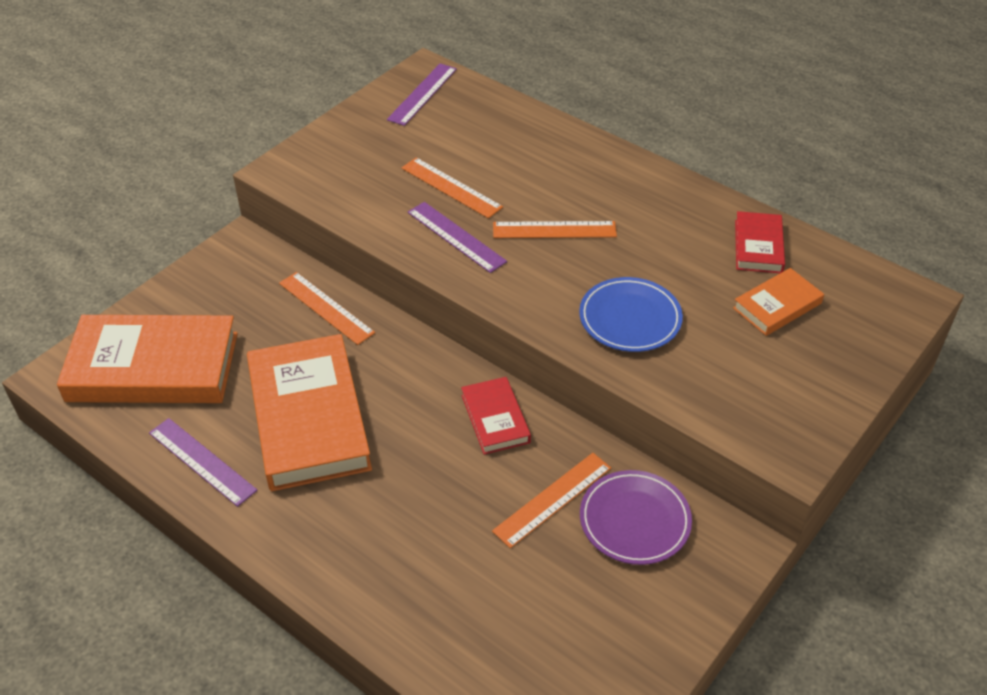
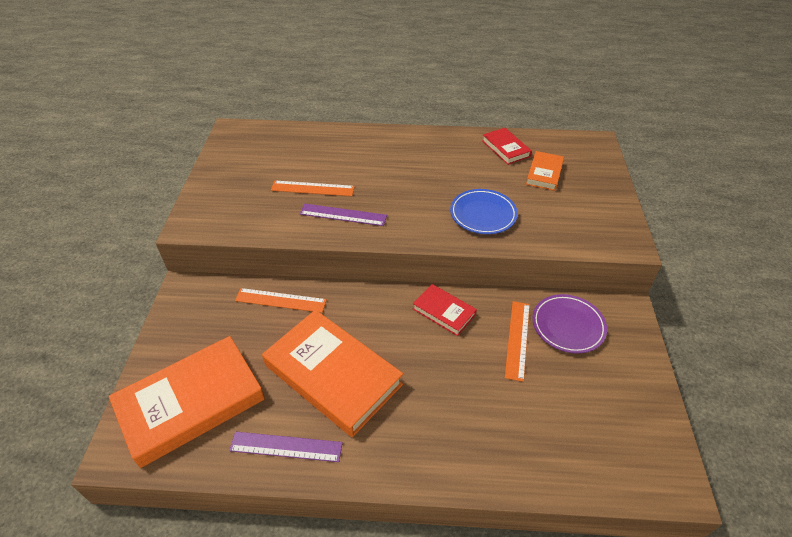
camera: 35 degrees left, 0 degrees up
(422, 94) = (243, 143): purple ruler -> none
(554, 230) = (395, 186): orange ruler -> none

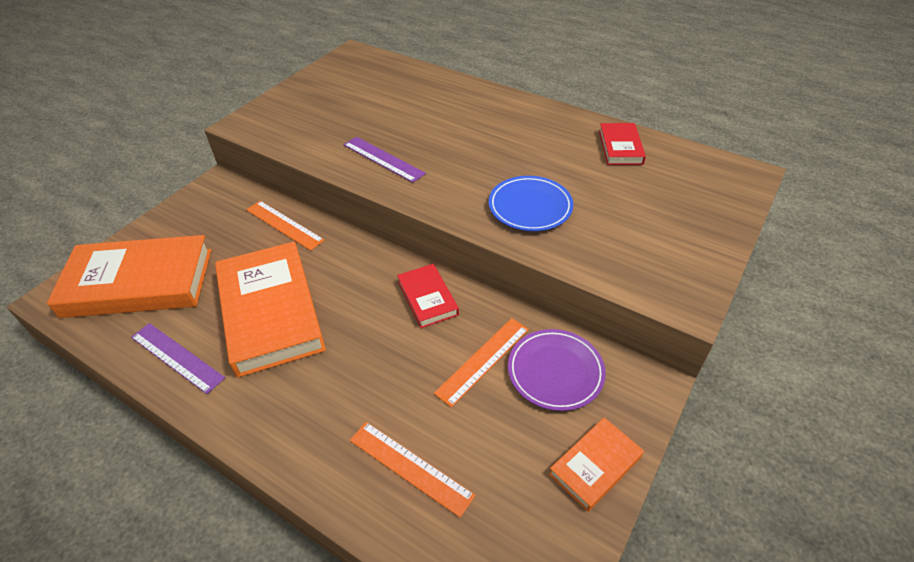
camera: 30 degrees right, 0 degrees up
(312, 188) = (377, 125): orange ruler -> orange ruler (410, 467)
(544, 173) = (645, 188): orange book -> orange book (595, 465)

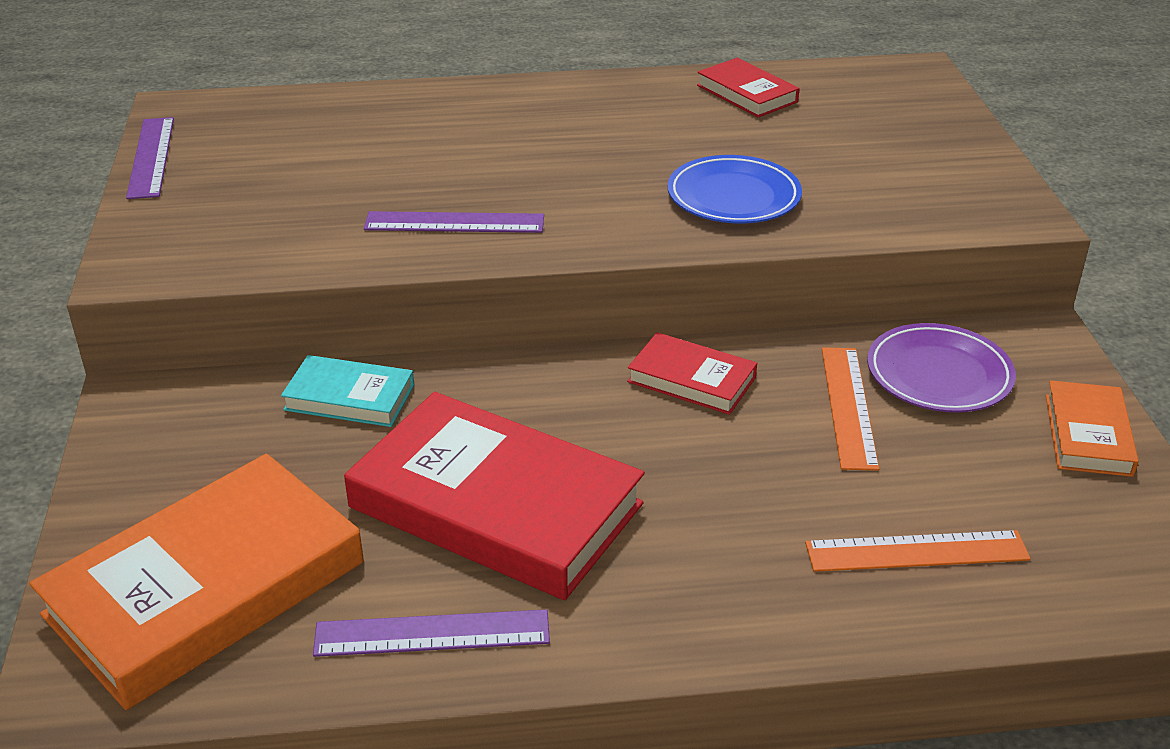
camera: 40 degrees left, 10 degrees down
(270, 312) = (495, 506): orange book -> red book
(284, 225) = (349, 397): orange ruler -> turquoise book
(314, 73) = (151, 157): none -> purple ruler

